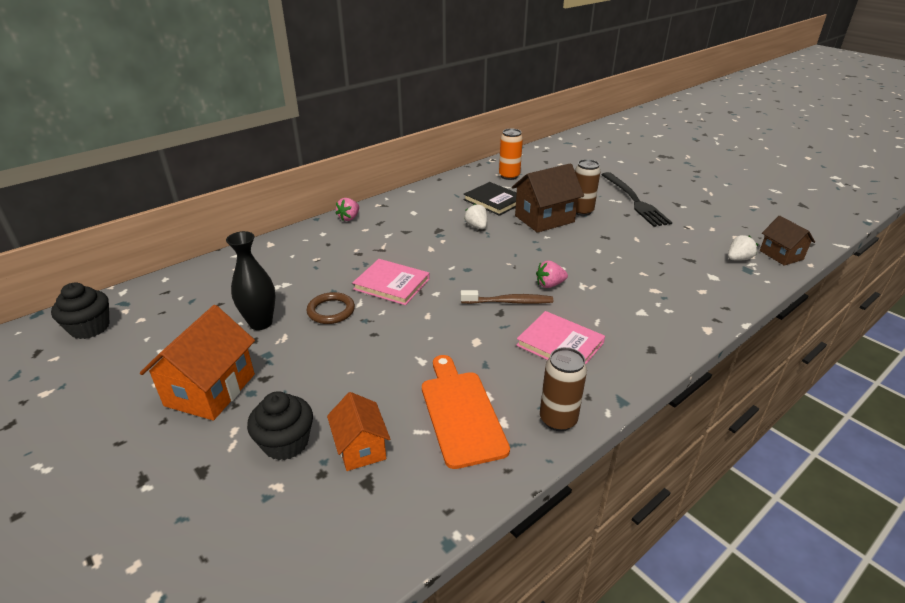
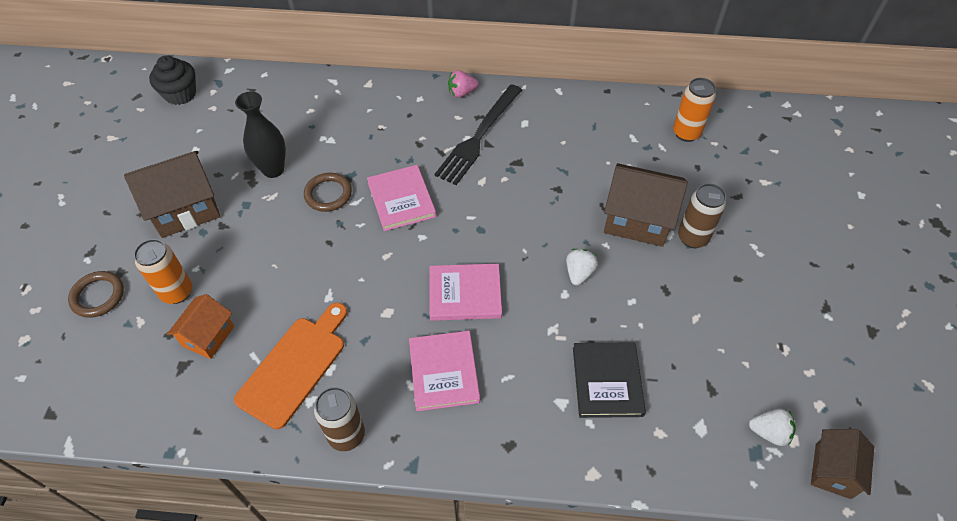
camera: 45 degrees right, 20 degrees up
(201, 502) = (98, 296): none -> brown ring
(210, 390) = (185, 209): orange house -> brown house
(286, 443) = (177, 292): black cupcake -> orange can
(476, 226) = (557, 183): white strawberry -> white strawberry (579, 273)
(494, 201) = (620, 159): black book -> black book (607, 381)
(509, 302) = (465, 294): brown toothbrush -> pink book
(549, 284) = (525, 304): pink strawberry -> none
(634, 201) = (778, 266): black fork -> black fork (478, 136)

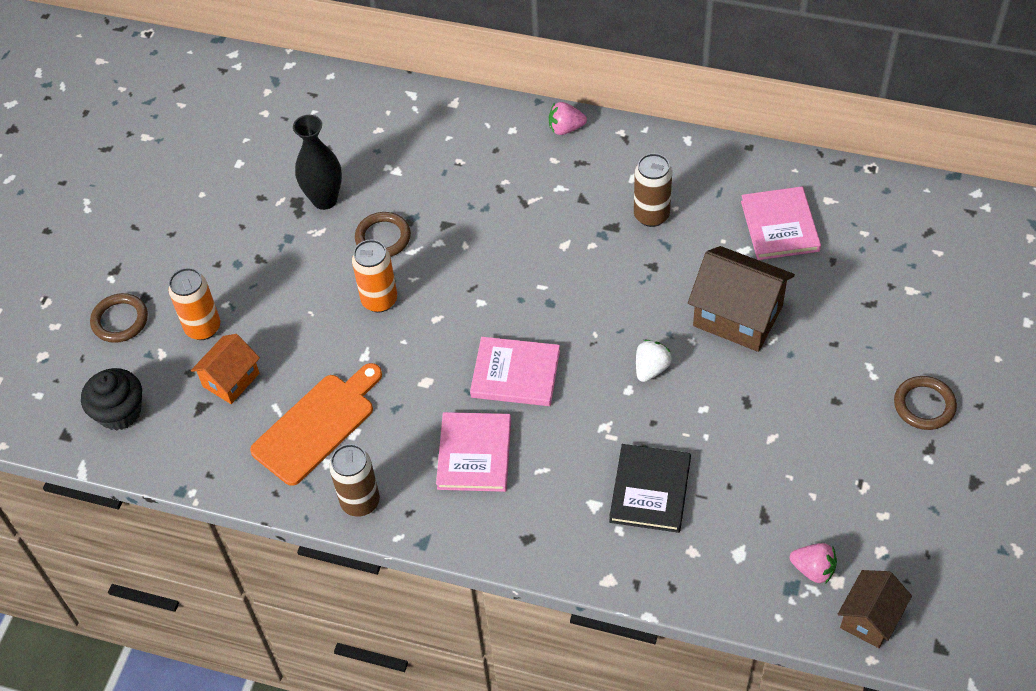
camera: 15 degrees right, 0 degrees up
(180, 94) = (229, 90): black cupcake -> black cupcake (120, 412)
(185, 209) = (221, 235): brown house -> none
(401, 200) = (466, 255): pink book -> pink book (780, 226)
(478, 136) = (573, 188): black fork -> none
(686, 133) = (832, 215): orange can -> orange can (379, 300)
(692, 238) = (798, 346): brown can -> brown can (651, 215)
(769, 432) = (813, 569): white strawberry -> pink strawberry
(808, 272) = (924, 405): none -> brown ring

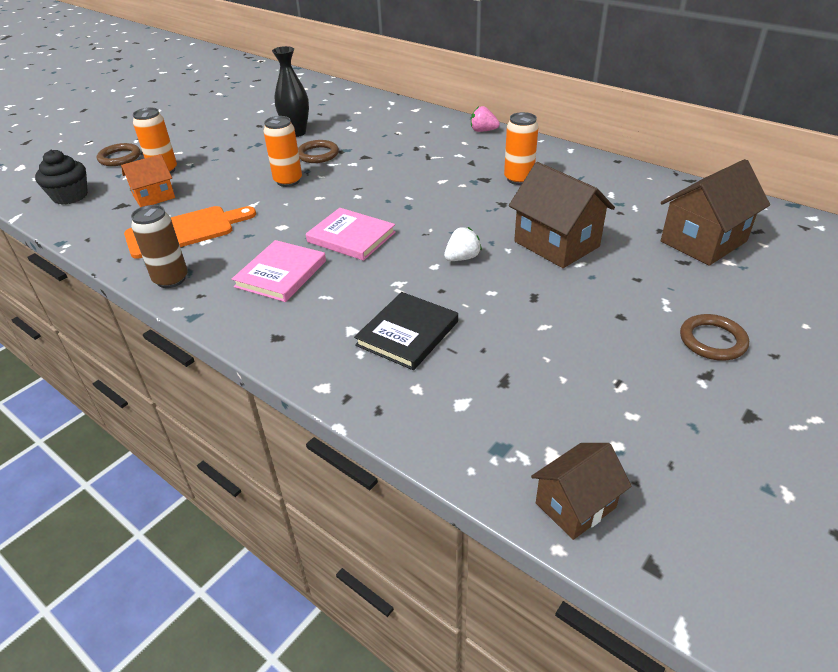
camera: 20 degrees right, 15 degrees down
(651, 215) = (518, 179): brown can -> orange can
(780, 226) = (621, 203): pink book -> none
(813, 569) = (532, 439): pink strawberry -> none
(880, 266) = (703, 241): none -> brown house

